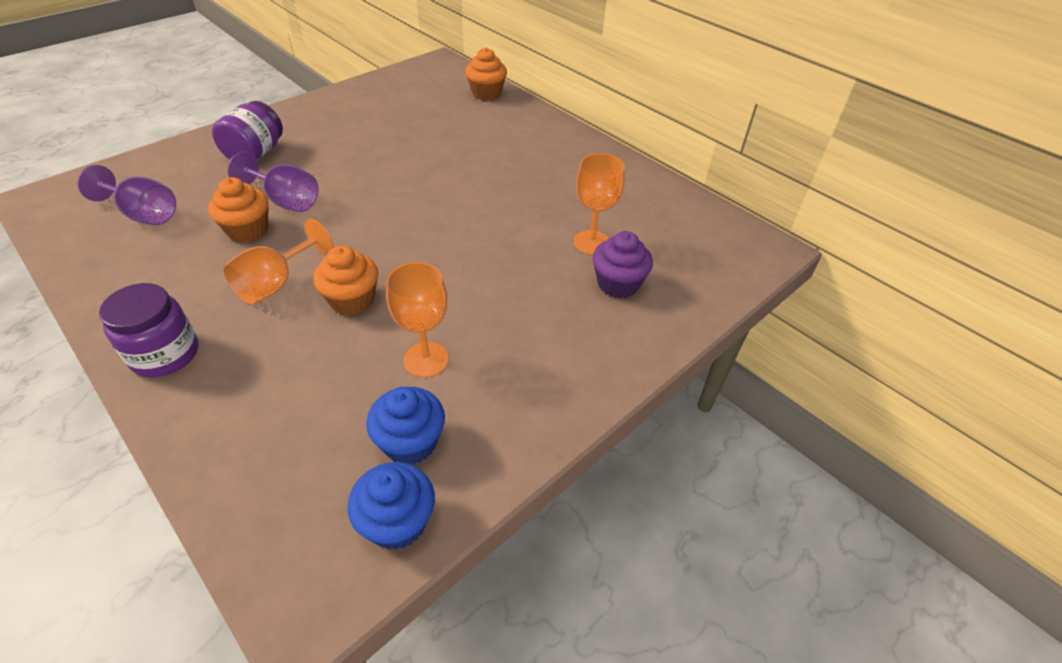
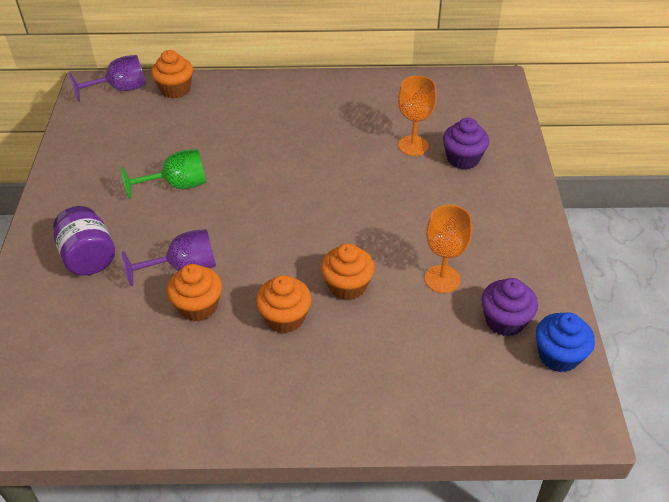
camera: 45 degrees left, 0 degrees up
(144, 214) = (96, 362): purple goblet -> purple goblet (120, 89)
(165, 354) = (301, 411): purple jar -> none
(276, 284) = (285, 318): orange goblet -> orange cupcake
(378, 149) = (177, 185): none -> green goblet
(410, 442) = (504, 321): blue cupcake -> purple cupcake

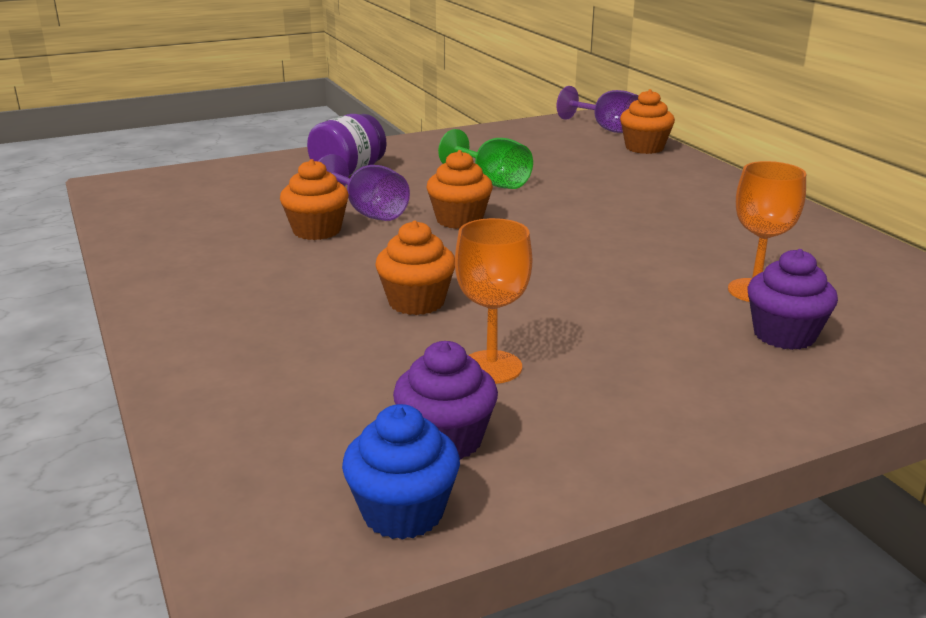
camera: 65 degrees right, 20 degrees down
(285, 318) = (332, 277): orange cupcake -> orange cupcake (459, 220)

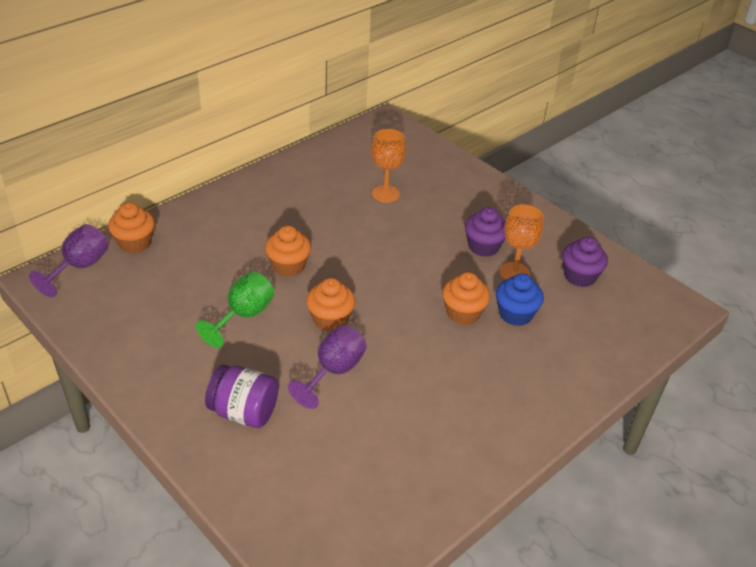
camera: 110 degrees left, 15 degrees up
(317, 230) = (380, 391): orange cupcake -> orange cupcake (288, 266)
(403, 512) = (630, 278): blue cupcake -> blue cupcake (515, 314)
(784, 335) = (430, 186): purple cupcake -> purple cupcake (483, 246)

